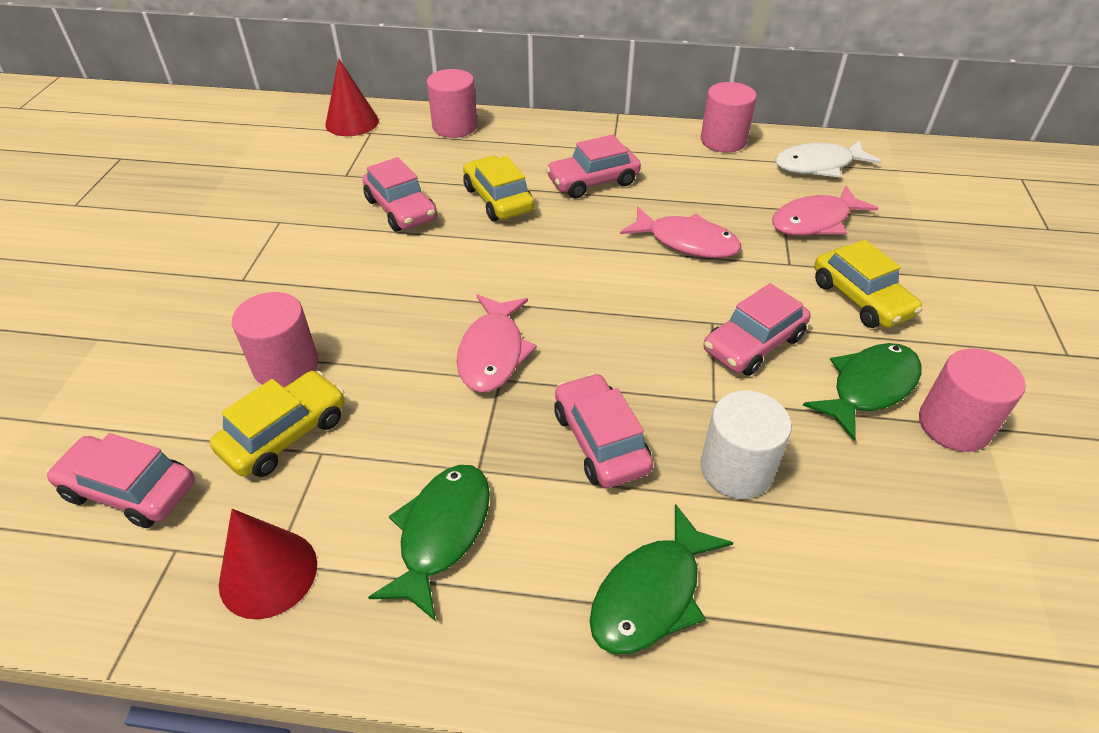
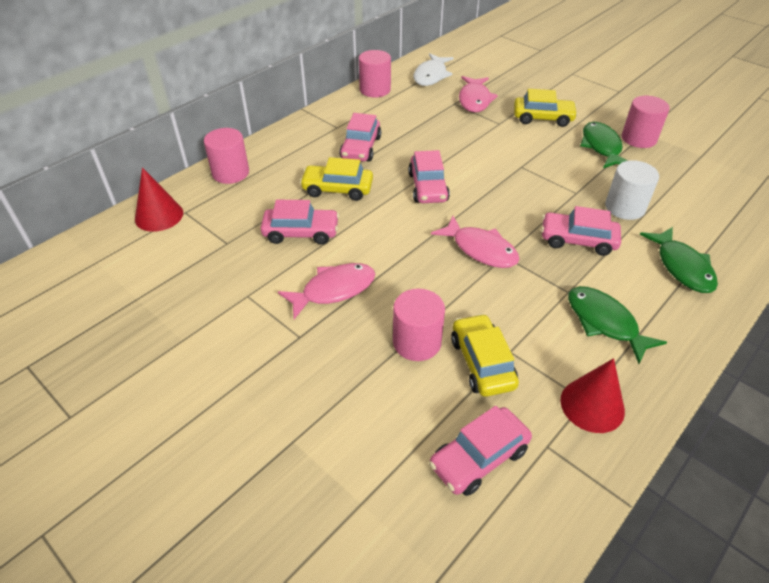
camera: 55 degrees left, 0 degrees up
(687, 242) = (451, 143): pink fish -> pink fish (334, 290)
(753, 344) = (547, 162): pink car -> pink car (428, 187)

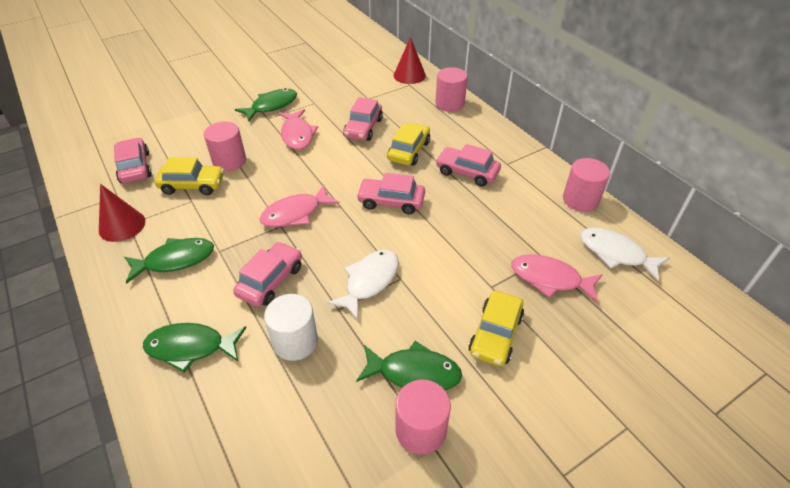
camera: 105 degrees right, 0 degrees up
(264, 342) = (271, 106): none -> green fish
(536, 181) = (369, 281): none -> white fish

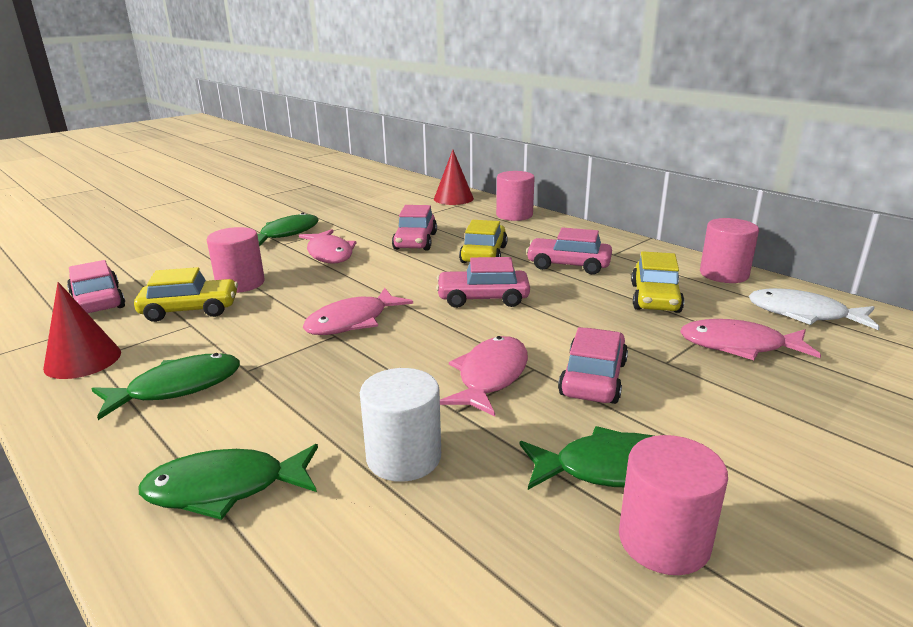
camera: 10 degrees left, 20 degrees down
(270, 280) = (339, 393): pink car -> pink car (593, 378)
(369, 281) = (490, 376): white fish -> pink fish
(495, 334) = (705, 410): yellow car -> yellow car (655, 298)

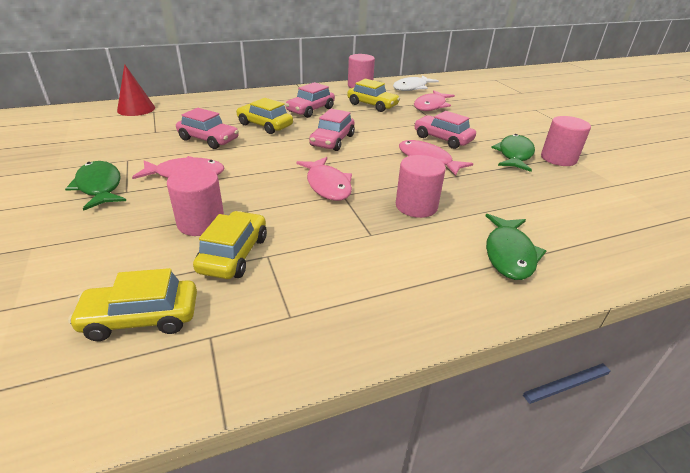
camera: 70 degrees left, 10 degrees up
(83, 360) = (291, 323): red cone -> none
(98, 301) = (141, 318): pink car -> yellow car
(178, 387) = (379, 267): green fish -> none
(404, 457) = (493, 197): white cylinder -> none
(514, 215) = (207, 101): pink cylinder -> pink cylinder (416, 206)

